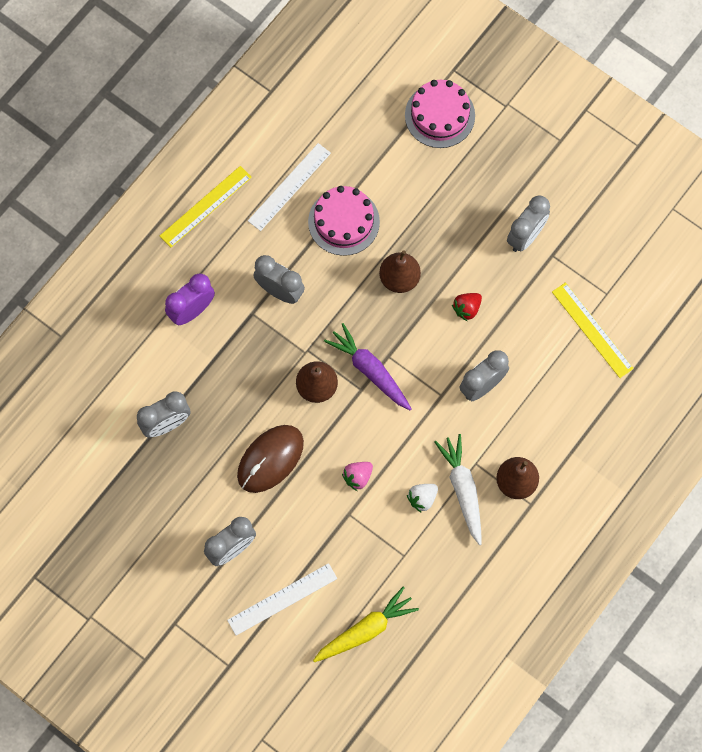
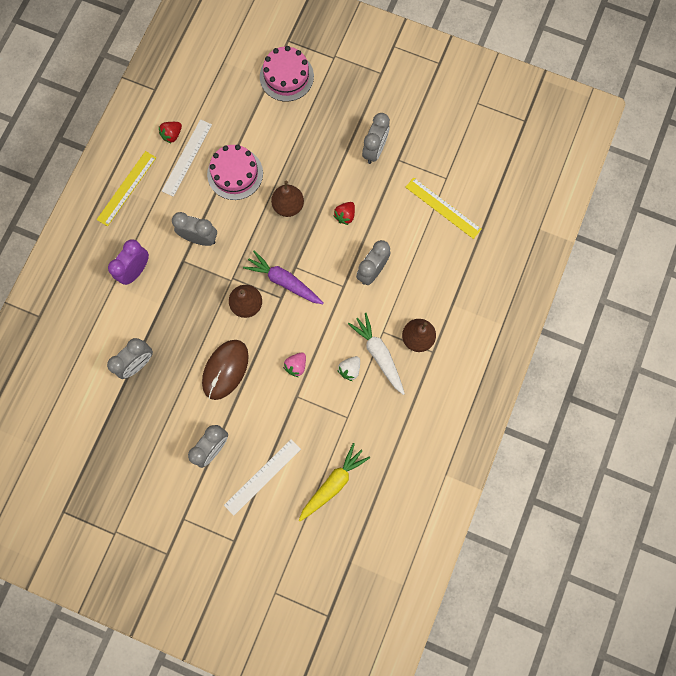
camera: 15 degrees left, 5 degrees up
(278, 154) = (172, 135): none -> red strawberry

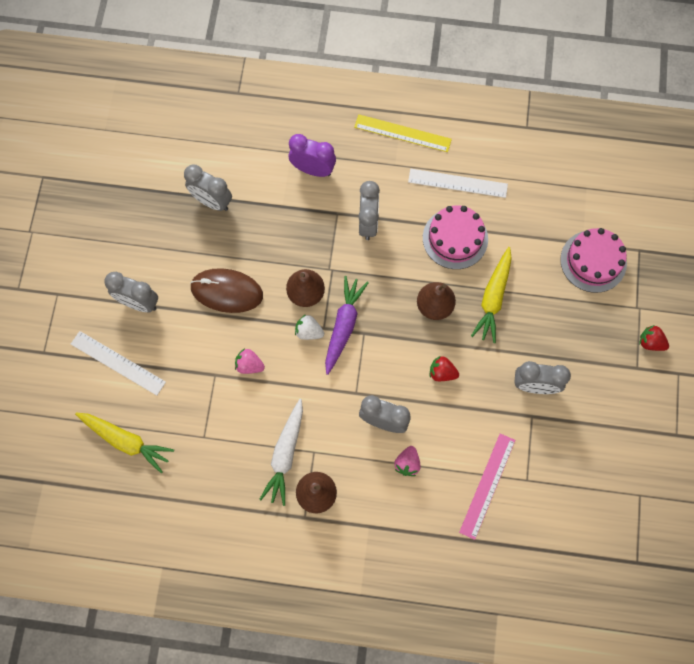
camera: 75 degrees right, 5 degrees down
(172, 135) = (479, 160): red strawberry -> red strawberry (650, 342)
(295, 159) = (493, 298): none -> yellow carrot
(350, 369) = (259, 425): white strawberry -> white strawberry (309, 331)
(379, 354) = (285, 454): white carrot -> white carrot turned 150 degrees clockwise
(410, 262) = (407, 463): none -> pink strawberry
(443, 208) = (487, 485): yellow ruler -> pink ruler

